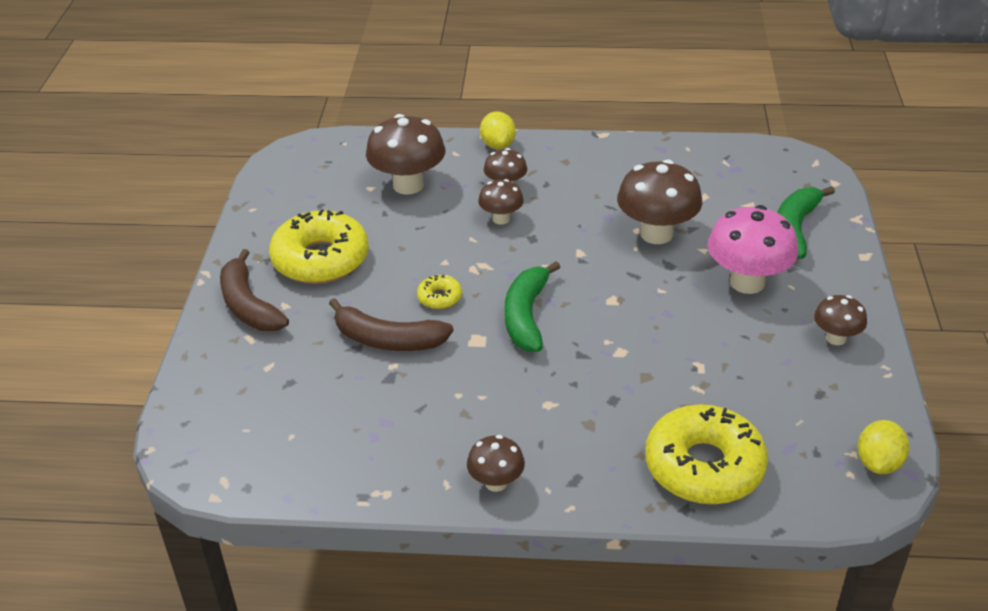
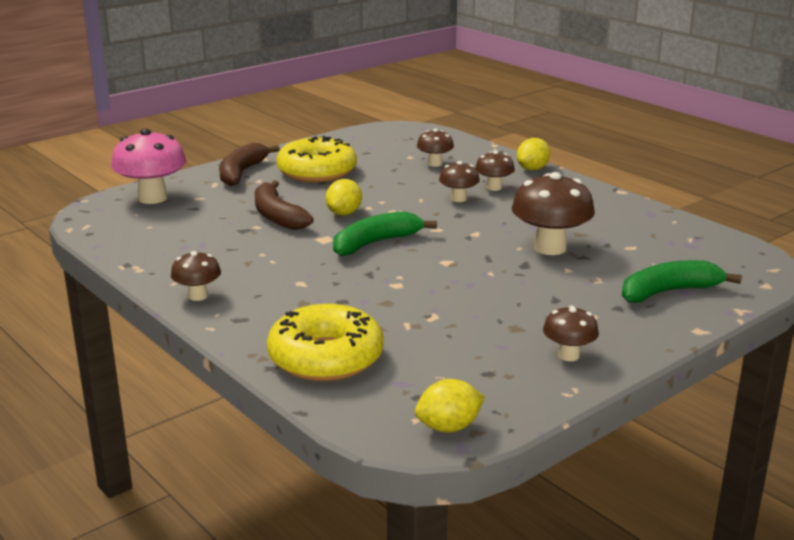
camera: 45 degrees right, 15 degrees down
(408, 185) = (434, 164): brown mushroom -> brown mushroom, size x0.55
(439, 297) = (344, 213): yellow donut -> yellow lemon
(747, 282) = (564, 298): pink mushroom -> pink mushroom (152, 198)

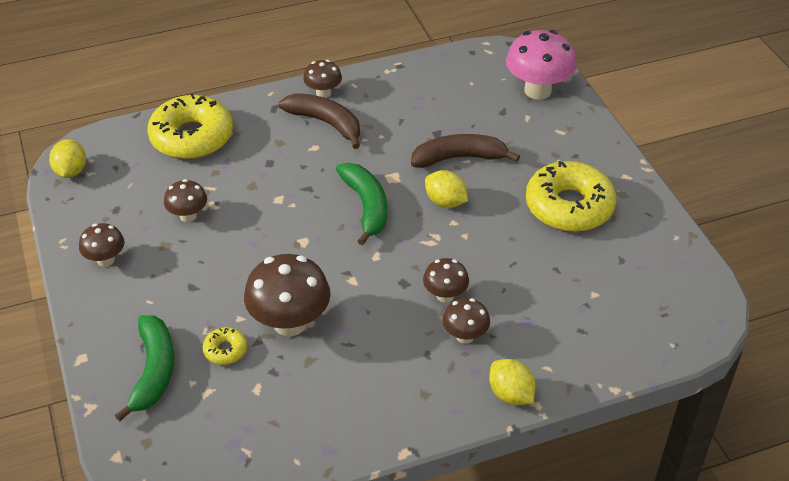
camera: 110 degrees right, 20 degrees up
(241, 173) = (586, 153): brown banana -> brown banana (326, 123)
(434, 164) = (561, 308): brown mushroom -> brown mushroom (188, 216)
(609, 267) = (225, 350): none -> yellow donut

